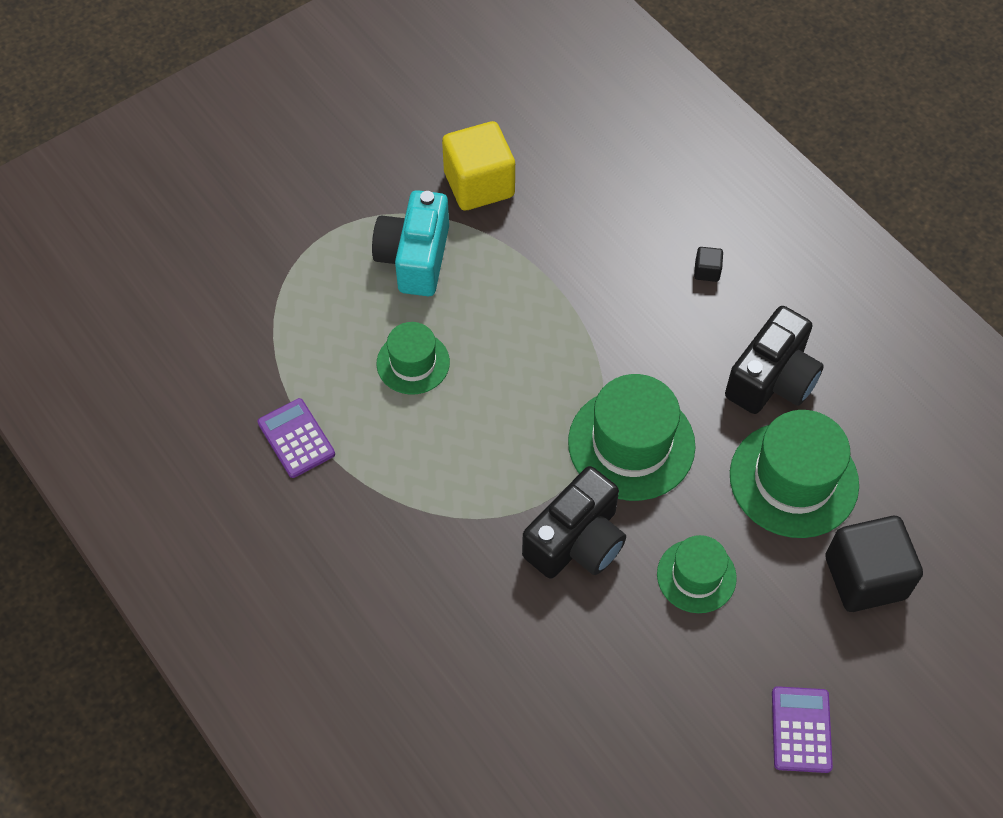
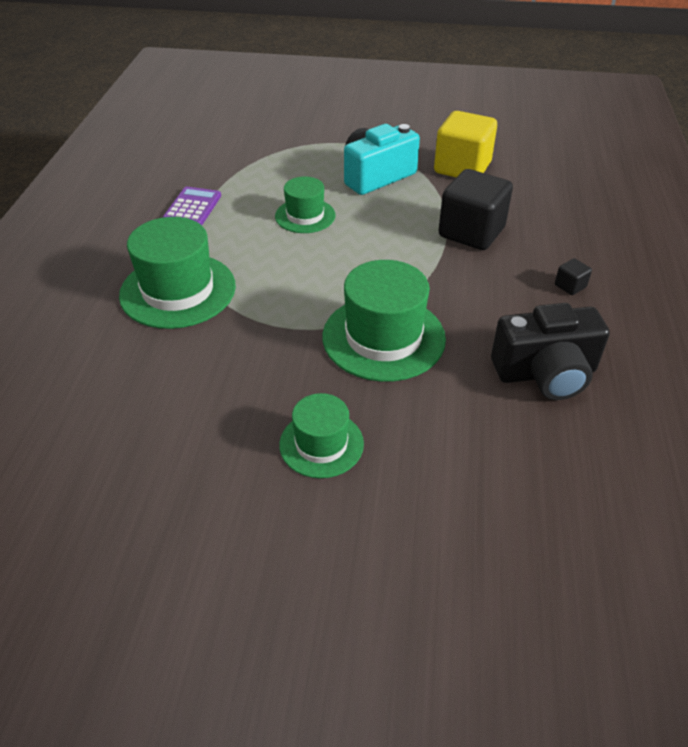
camera: 45 degrees right, 15 degrees down
(576, 541) = (269, 361): black camera -> none
(793, 479) = (483, 444): green hat -> green hat (178, 290)
(801, 729) = (254, 620): purple calculator -> none
(865, 577) = (461, 558): black cube -> black cube (471, 232)

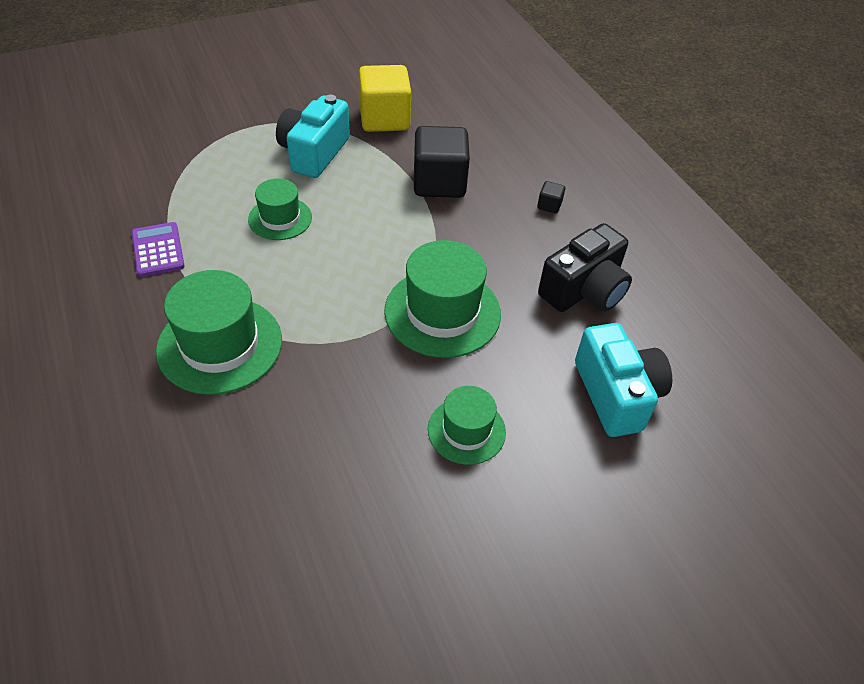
camera: 35 degrees left, 5 degrees up
(501, 481) = (616, 394): none -> turquoise camera

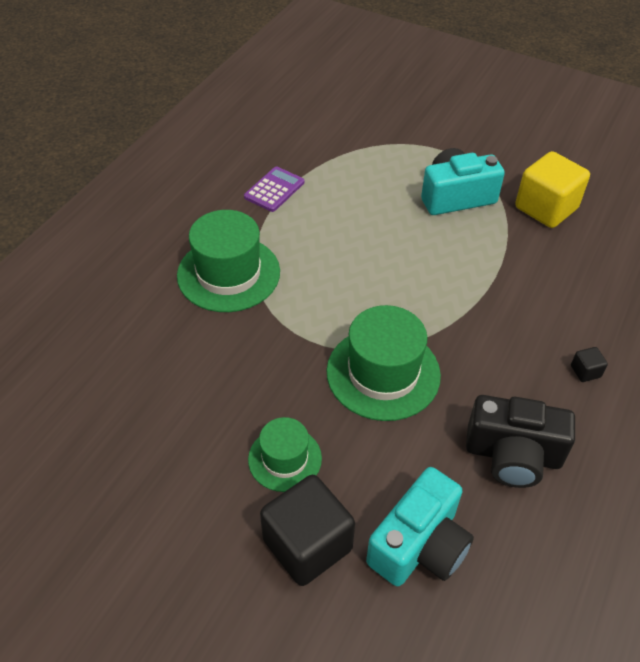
camera: 55 degrees right, 0 degrees up
(280, 218) = (370, 225): green hat -> none
(439, 182) = (518, 285): black cube -> black cube (307, 544)

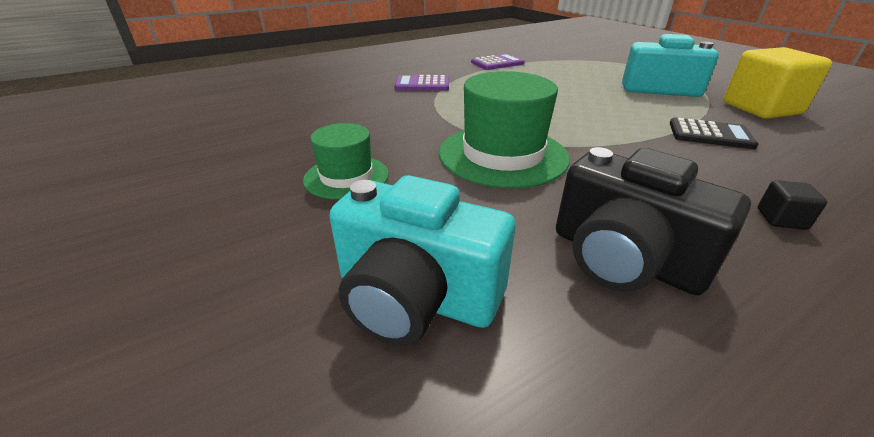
camera: 30 degrees right, 15 degrees down
(228, 274) = (422, 84): green hat -> purple calculator
(307, 544) = (288, 242): black cube -> none
(419, 545) = (416, 297): turquoise camera -> turquoise camera turned 45 degrees clockwise
(520, 273) = (710, 134): none -> black calculator

